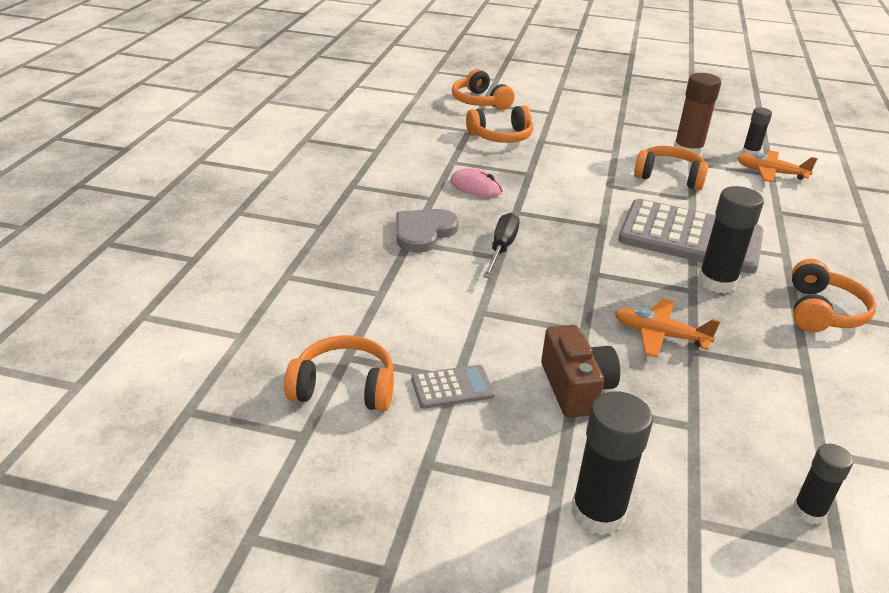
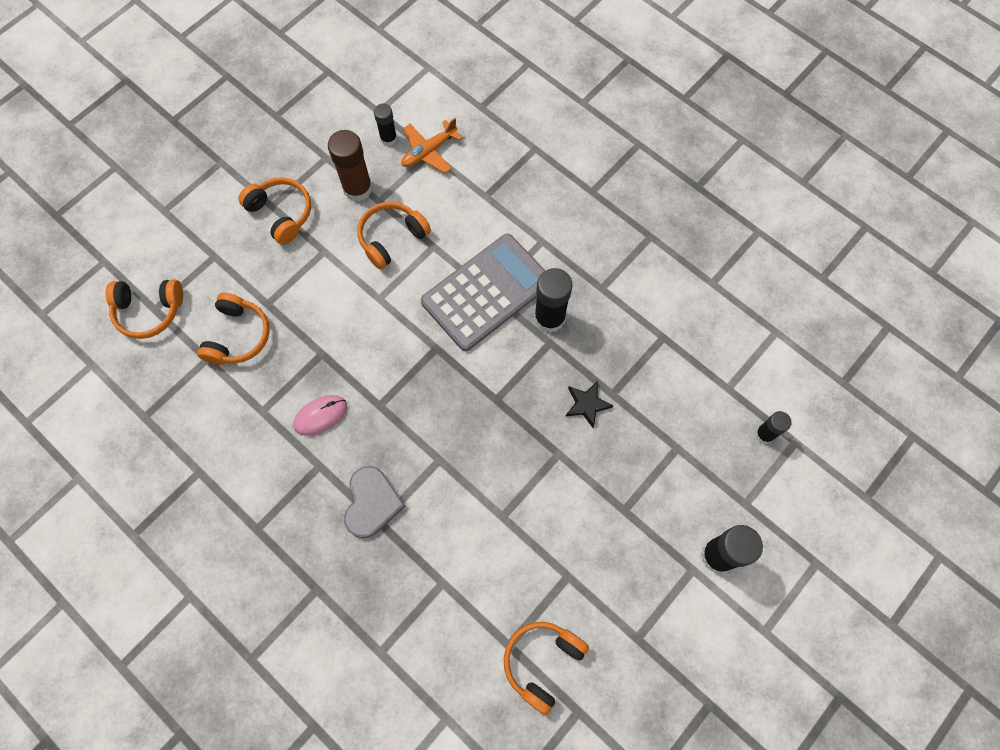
camera: 60 degrees left, 35 degrees up
(423, 232) = (372, 503): grey heart -> grey heart turned 150 degrees counterclockwise
(452, 387) = (575, 584): grey calculator -> none
(501, 248) = (428, 451): black screwdriver -> none
(575, 388) = (613, 499): brown camera -> none
(659, 335) = (587, 404): orange plane -> black star
(822, 311) = (614, 274): orange headphones -> orange headphones (281, 214)

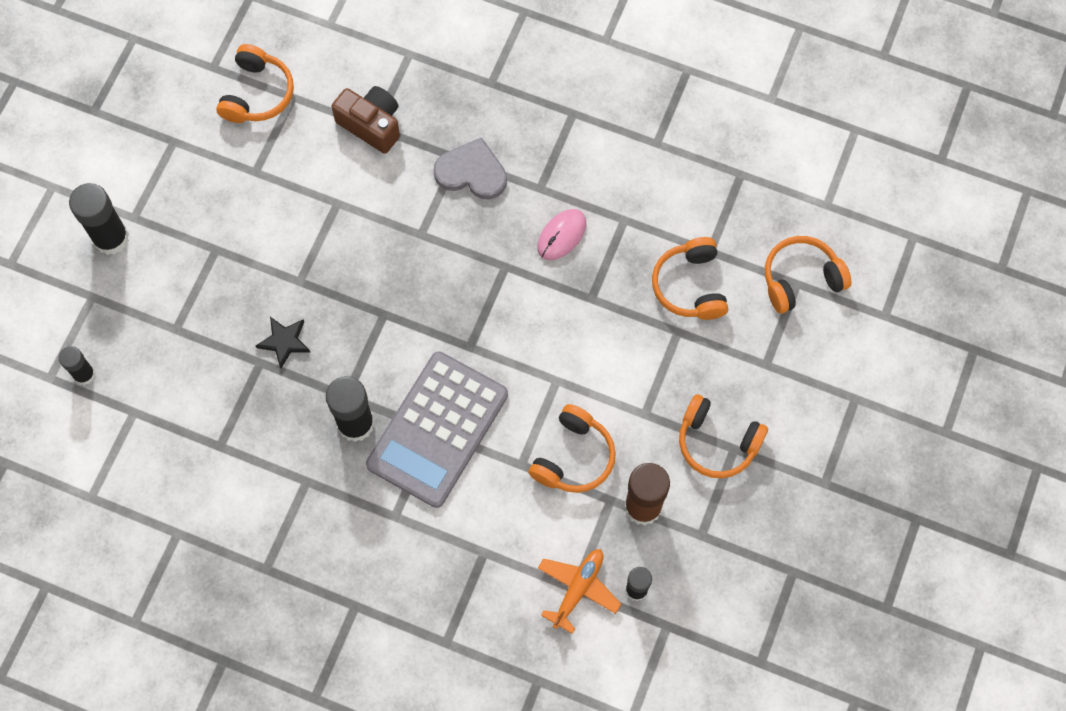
camera: 160 degrees right, 0 degrees up
(372, 503) = (472, 172): grey heart -> grey heart turned 120 degrees clockwise
(444, 586) = (371, 125): none -> brown camera

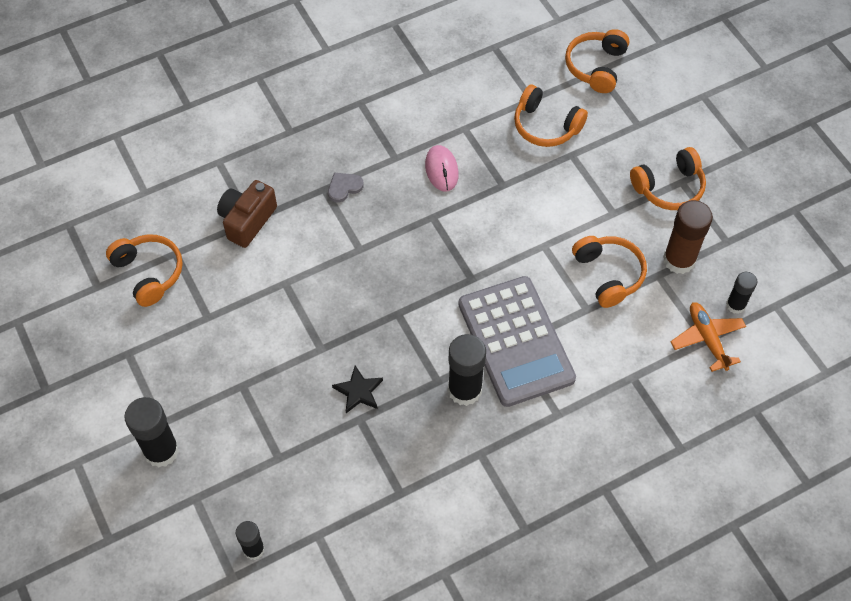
camera: 50 degrees left, 10 degrees down
(371, 125) = (247, 220): brown camera -> brown camera turned 45 degrees counterclockwise
(472, 172) = (344, 187): grey heart -> grey heart, size x0.58

